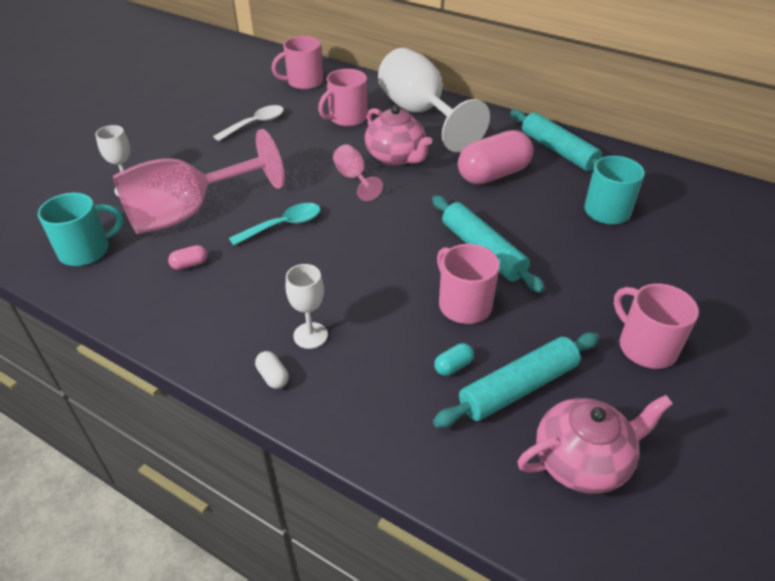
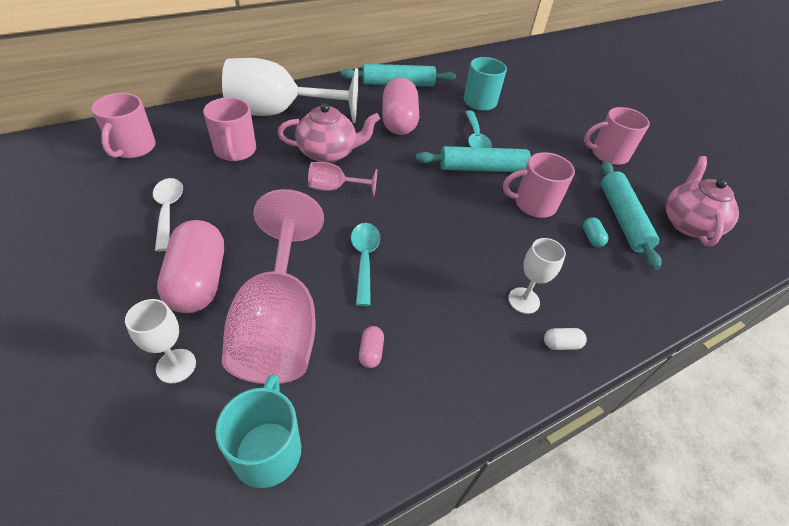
camera: 65 degrees left, 5 degrees up
(201, 165) = (199, 281): none -> pink capsule
(531, 230) = (475, 138): none -> turquoise spoon

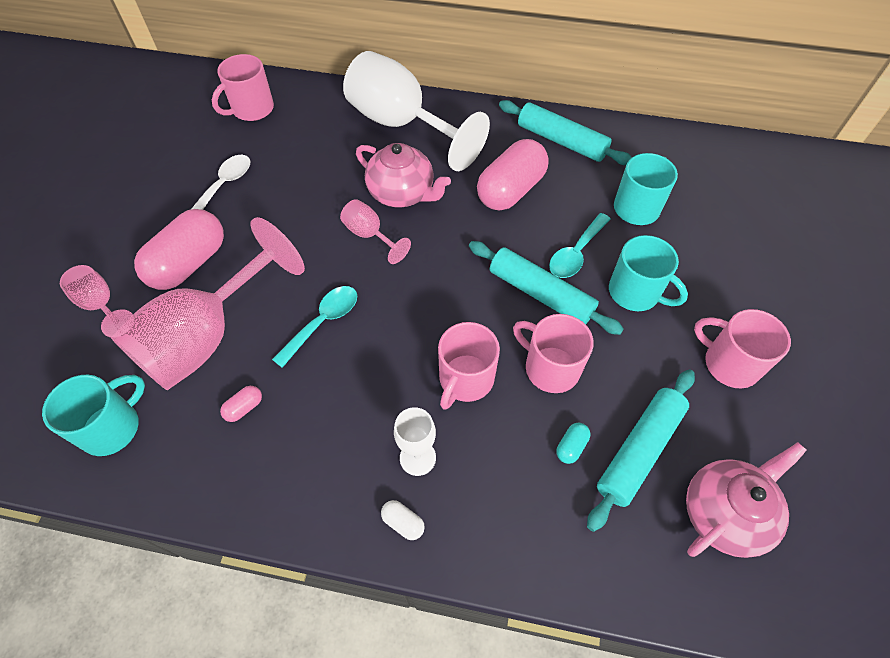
camera: 45 degrees right, 10 degrees up
(176, 366) = (118, 323): white goblet -> pink goblet
(235, 151) = (325, 151): pink mug -> pink mug (465, 379)
(528, 143) = (635, 293): none -> turquoise mug

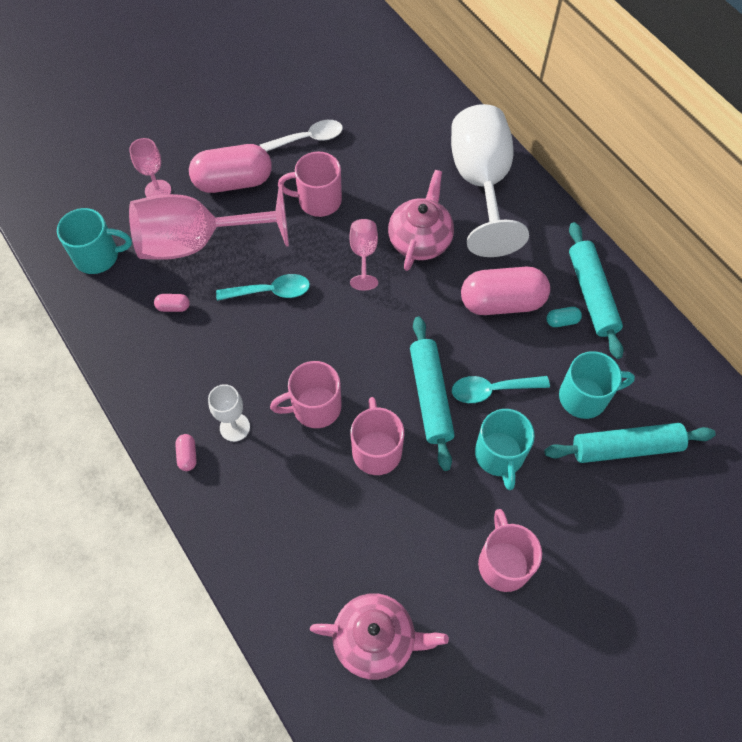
camera: 45 degrees right, 5 degrees up
(251, 109) = (386, 88): pink mug -> pink mug (318, 200)
(402, 193) = (420, 240): pink teapot -> pink teapot turned 150 degrees counterclockwise
(403, 522) = (187, 455): white capsule -> pink capsule
(571, 446) = (330, 509): turquoise capsule -> turquoise capsule (562, 321)
(639, 450) = (369, 553): turquoise rolling pin -> turquoise rolling pin (626, 447)

